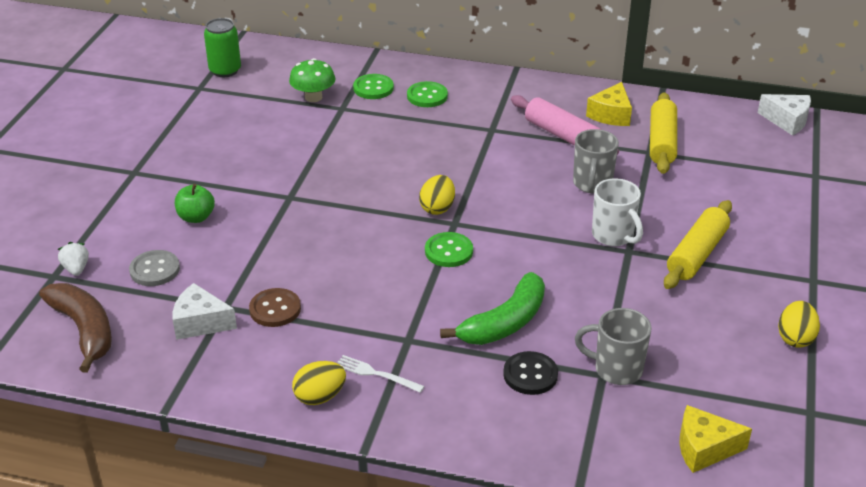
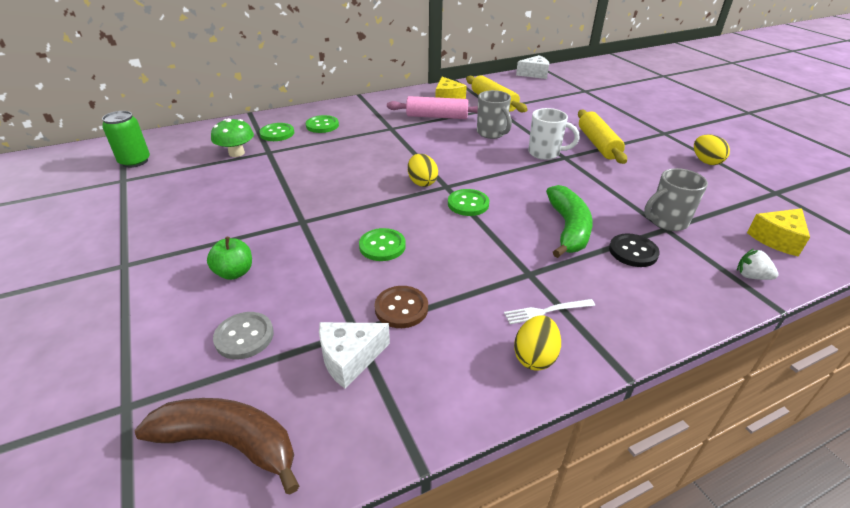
camera: 40 degrees left, 0 degrees up
(76, 269) = (149, 383): white strawberry -> white strawberry (751, 276)
(324, 252) = (382, 246): none -> green button

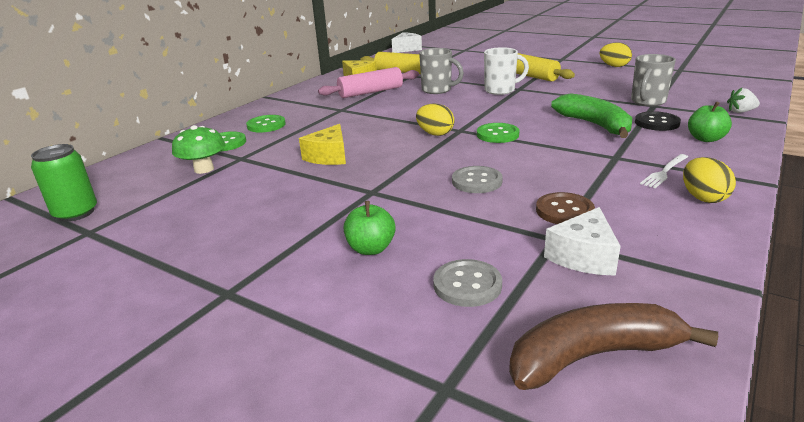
camera: 30 degrees left, 10 degrees down
(382, 246) = (477, 181): green button -> grey button
(651, 293) = (705, 139): none -> green apple
(777, 239) = (721, 90): yellow cheese -> yellow cheese (329, 156)

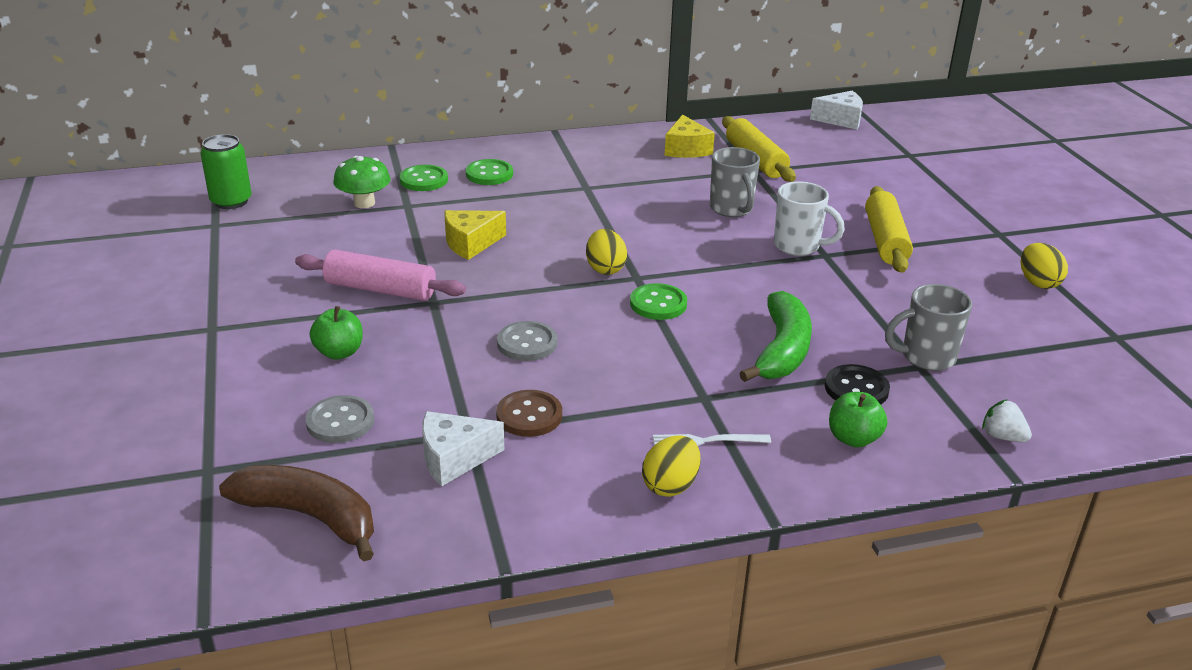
camera: 40 degrees right, 5 degrees up
(370, 92) = (660, 176): pink rolling pin -> pink rolling pin (381, 289)

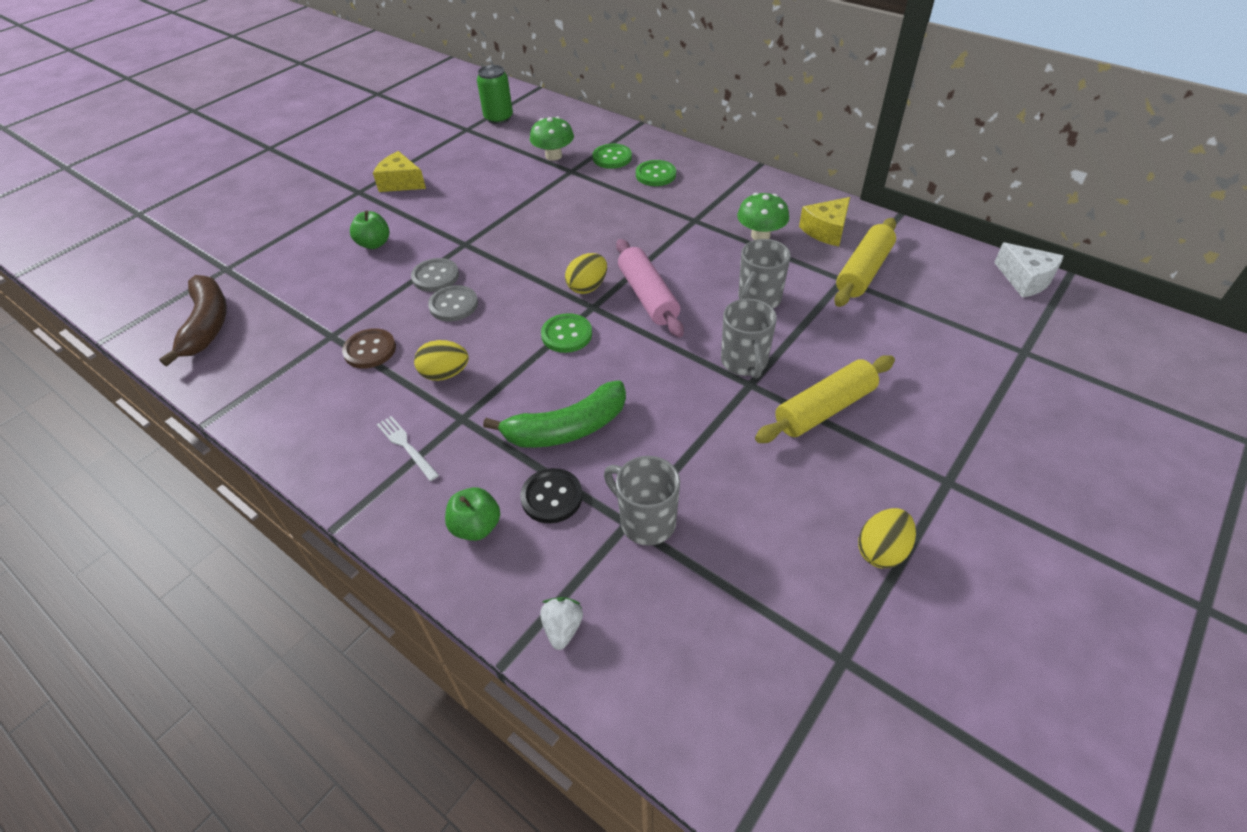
camera: 55 degrees right, 15 degrees up
(340, 421) = (304, 284): grey button -> grey button (435, 276)
(381, 289) = (458, 218): pink rolling pin -> pink rolling pin (648, 296)
(454, 458) = (300, 345): white cheese -> none
(471, 243) = (553, 218): yellow cheese -> yellow cheese (401, 183)
(652, 173) = (760, 235): none -> green mushroom
(670, 485) = (339, 454): yellow egg -> yellow egg (445, 374)
(798, 246) = (744, 363): white mug -> grey mug

